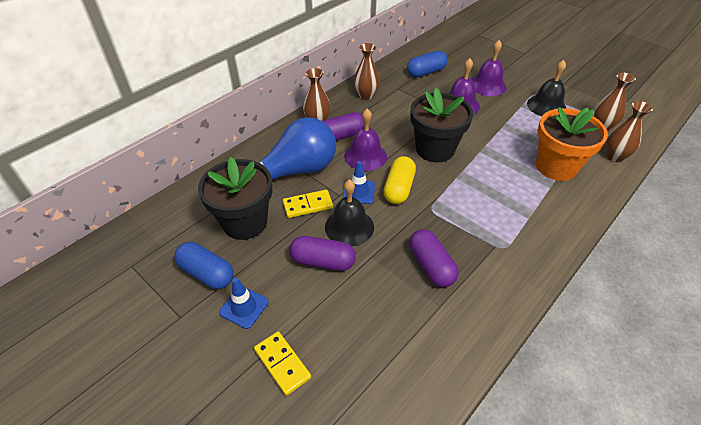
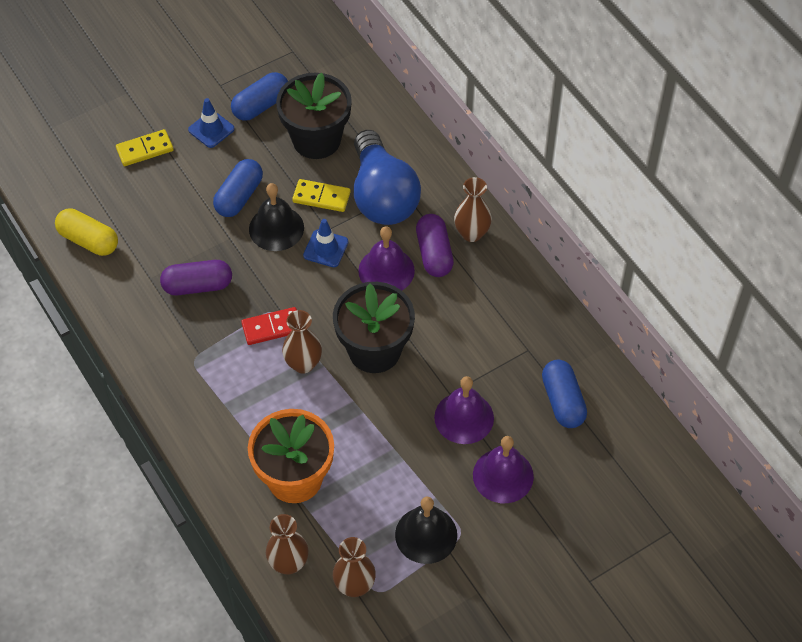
camera: 105 degrees right, 10 degrees up
(308, 205) = (321, 197): yellow domino -> yellow domino turned 75 degrees counterclockwise
(323, 261) = (239, 196): purple capsule -> blue capsule
(366, 95) = (519, 303): brown vase -> brown vase (303, 364)
(399, 188) = (317, 289): yellow capsule -> yellow capsule (89, 240)
(446, 206) = (272, 327): none -> red domino

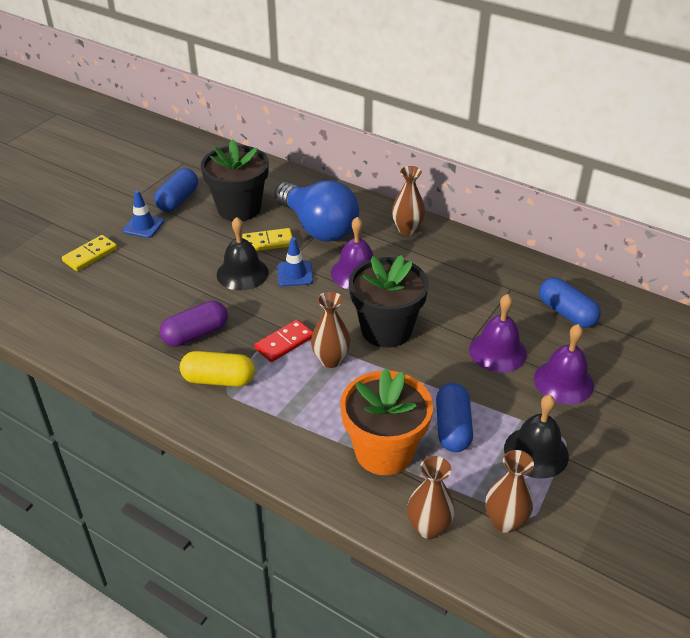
camera: 25 degrees left, 15 degrees down
(89, 240) = (70, 333): yellow capsule -> yellow capsule (218, 379)
(239, 196) = (195, 262): blue capsule -> blue capsule (452, 427)
(434, 253) = (387, 250): purple capsule -> none

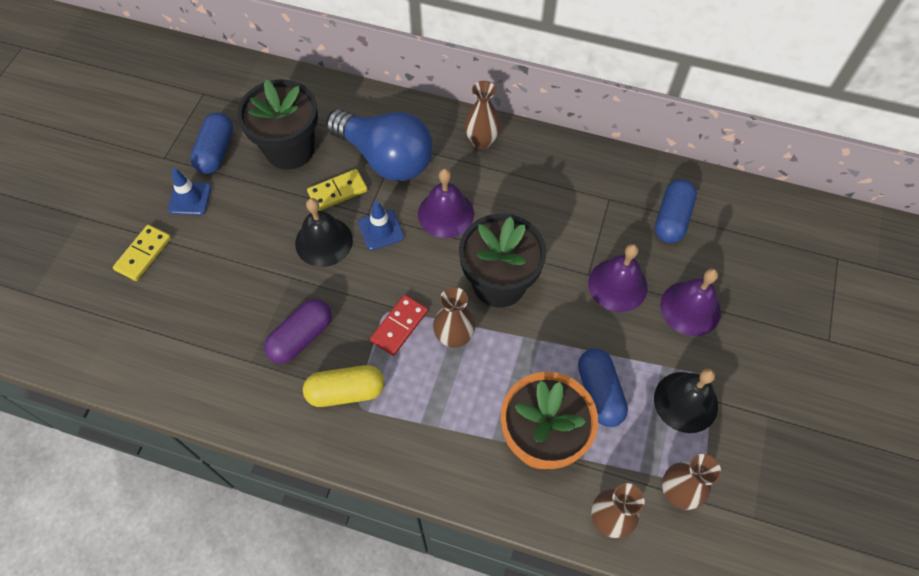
camera: 15 degrees left, 20 degrees up
(566, 313) = (672, 219): blue capsule -> blue capsule turned 75 degrees clockwise

